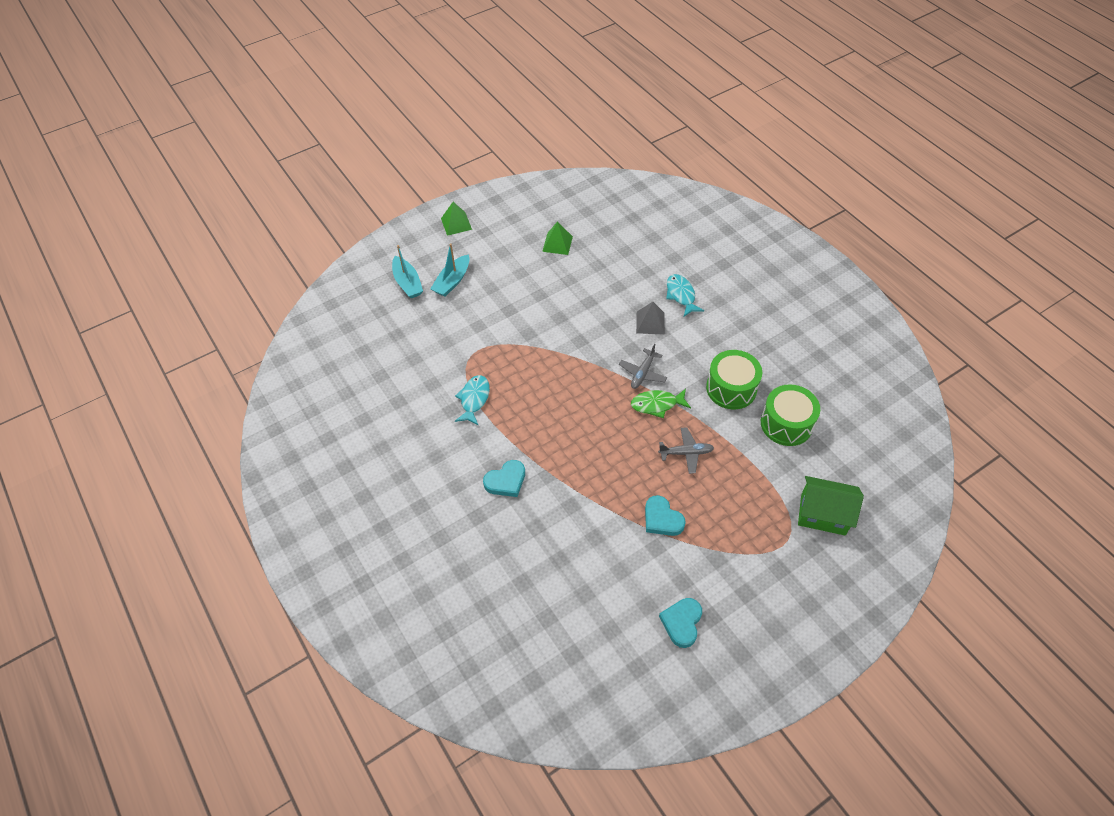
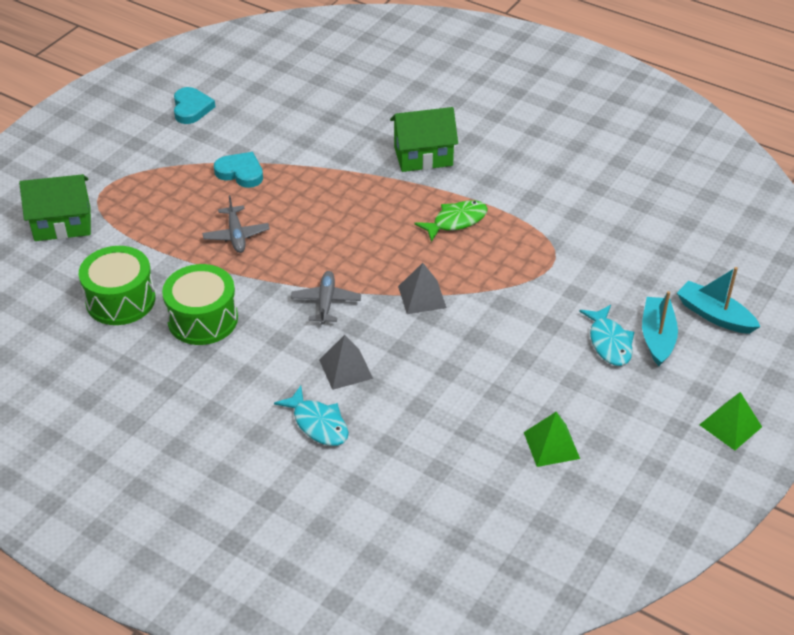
camera: 155 degrees right, 10 degrees down
(474, 399) = (514, 214): turquoise fish -> turquoise fish (609, 342)
(506, 481) = (423, 156): turquoise heart -> green house
(577, 355) = (422, 297): none -> grey pyramid
(657, 404) = (291, 273): green fish -> green fish (456, 221)
(686, 453) = (236, 235): grey plane -> grey plane turned 75 degrees counterclockwise

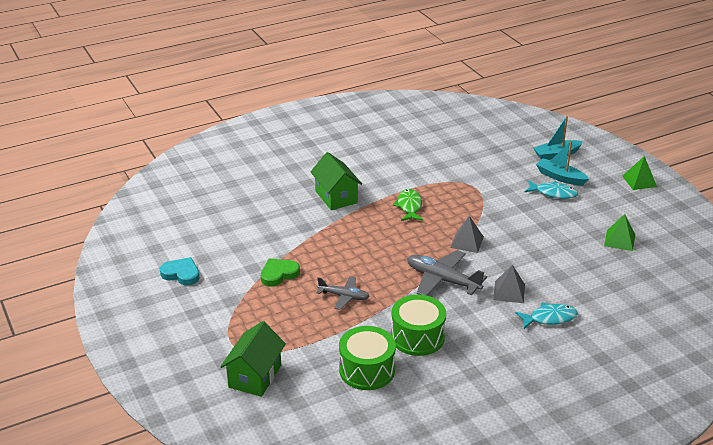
camera: 60 degrees left, 10 degrees down
(240, 172) = (279, 274): turquoise heart -> green heart
(326, 302) = (442, 280): grey plane -> grey plane, size x1.61
(423, 156) = (336, 197): green house -> green house turned 45 degrees counterclockwise

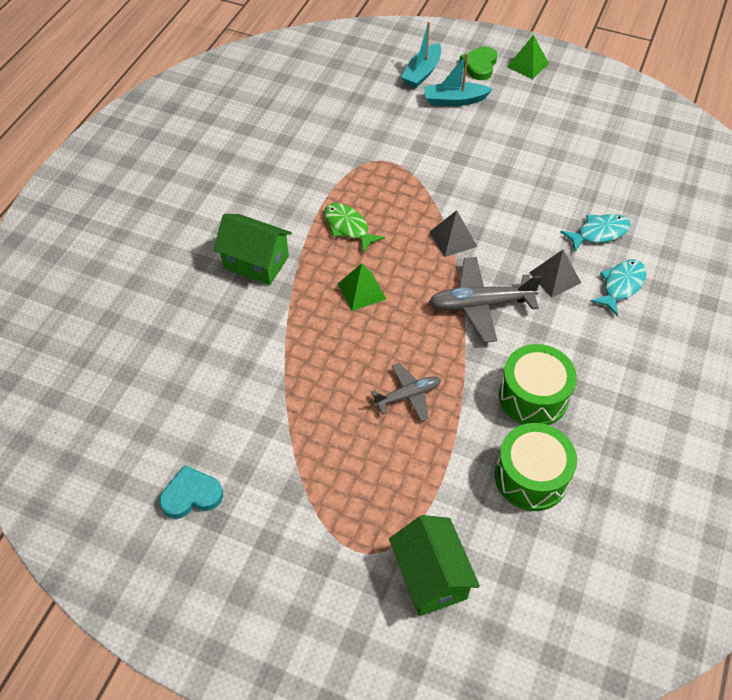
camera: 40 degrees left, 20 degrees up
(279, 274) = (306, 414): green heart -> green heart (479, 65)
(553, 193) = (469, 125): turquoise fish -> turquoise fish (599, 233)
(619, 240) = (583, 149): green pyramid -> green pyramid (361, 291)

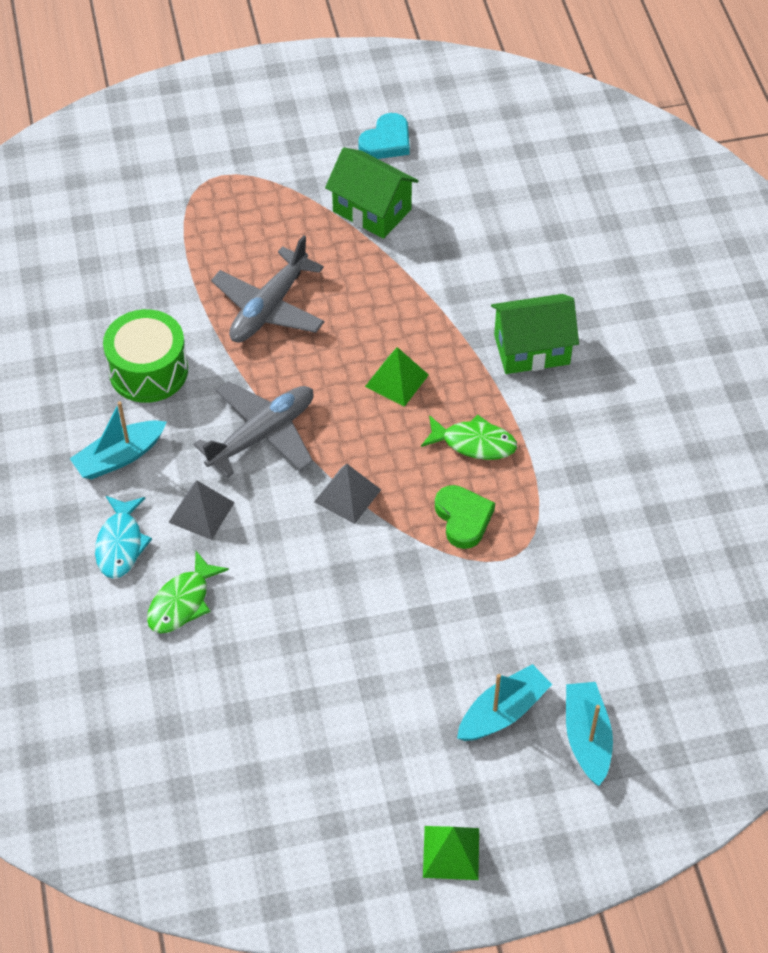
camera: 145 degrees right, 0 degrees up
(408, 396) = (269, 308): grey plane -> grey plane, size x1.61
(431, 576) = (148, 189): green house -> green house (372, 210)
(479, 65) = (519, 805): green heart -> green heart (463, 518)
(531, 477) = (109, 301): green drum -> none
(591, 343) = (119, 457): none -> turquoise boat
(599, 233) = (182, 602): turquoise fish -> green fish

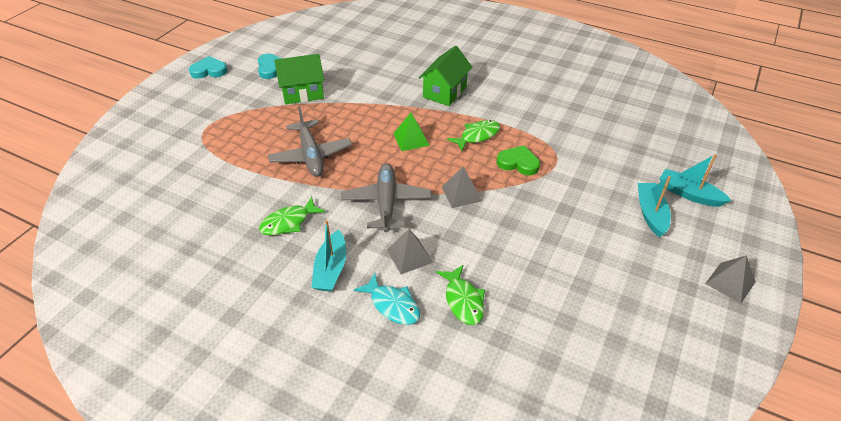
camera: 50 degrees left, 10 degrees down
(148, 370) = (288, 222): green drum -> green fish
(317, 89) = (209, 71): none -> turquoise heart
(451, 852) = (730, 282): green pyramid -> grey pyramid

